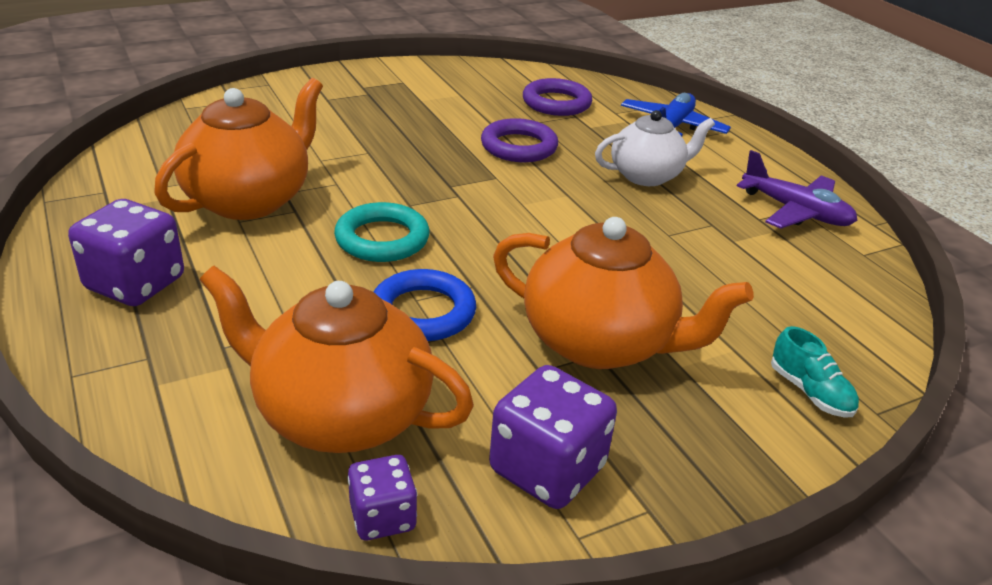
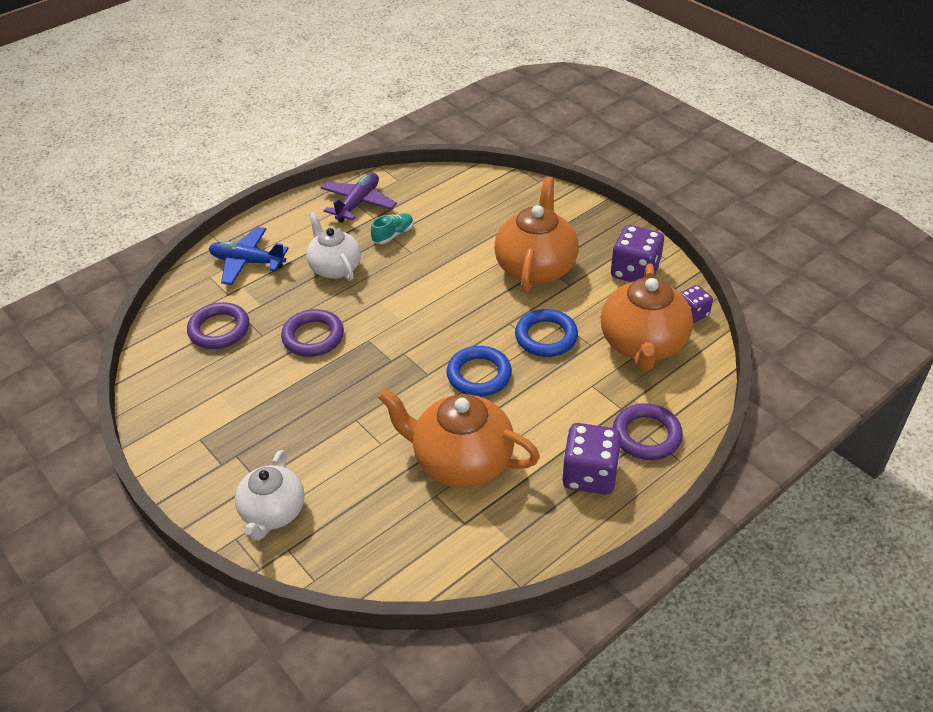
camera: 100 degrees left, 10 degrees up
(149, 355) = (646, 435): none -> purple ring
(281, 100) = (273, 513): none -> white teapot
(382, 239) = (479, 375): turquoise ring -> blue ring
(810, 392) = (535, 199): turquoise shoe -> turquoise shoe (393, 235)

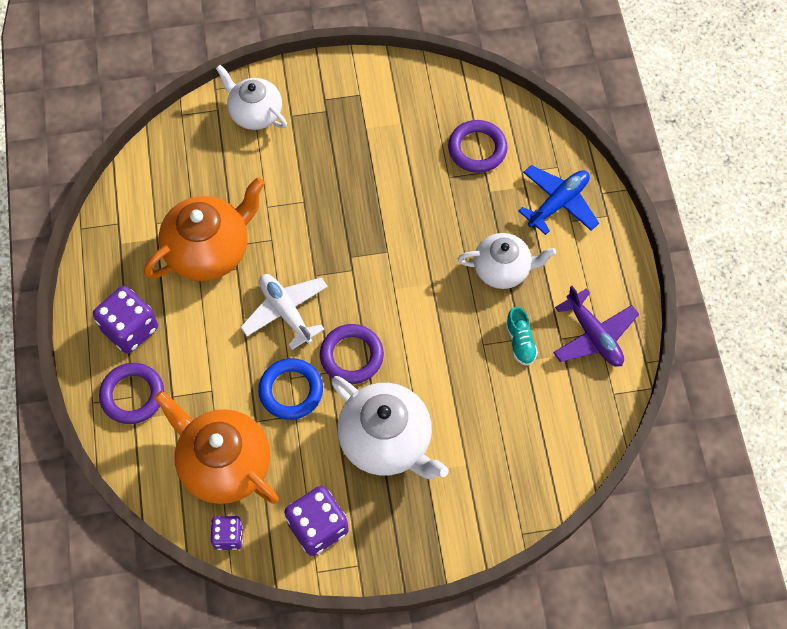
camera: 120 degrees right, 20 degrees up
(313, 337) = (419, 212): purple ring -> purple ring (351, 356)
(479, 375) = (286, 312): blue ring -> white plane
(536, 267) = (386, 441): orange teapot -> white teapot

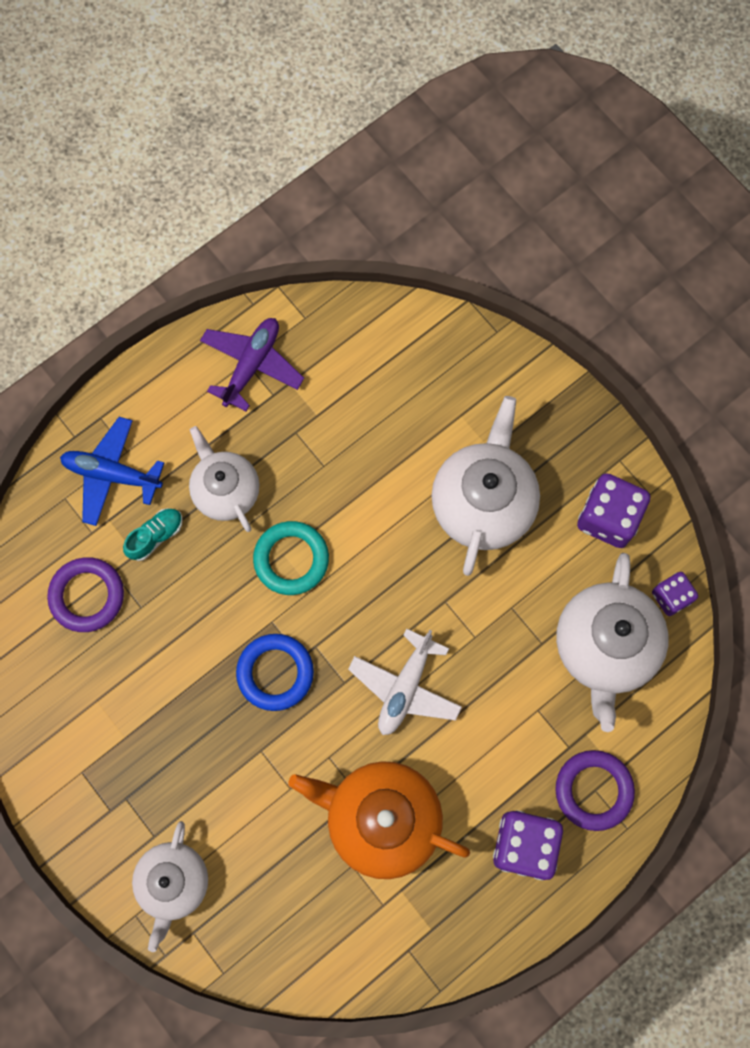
camera: 120 degrees left, 10 degrees up
(224, 464) = (604, 647): orange teapot -> white teapot
(291, 391) = (488, 628): blue ring -> blue ring (275, 673)
(351, 356) = (414, 589): purple ring -> none
(424, 286) = (291, 559): none -> turquoise ring
(520, 342) = (300, 431): turquoise shoe -> turquoise shoe (155, 536)

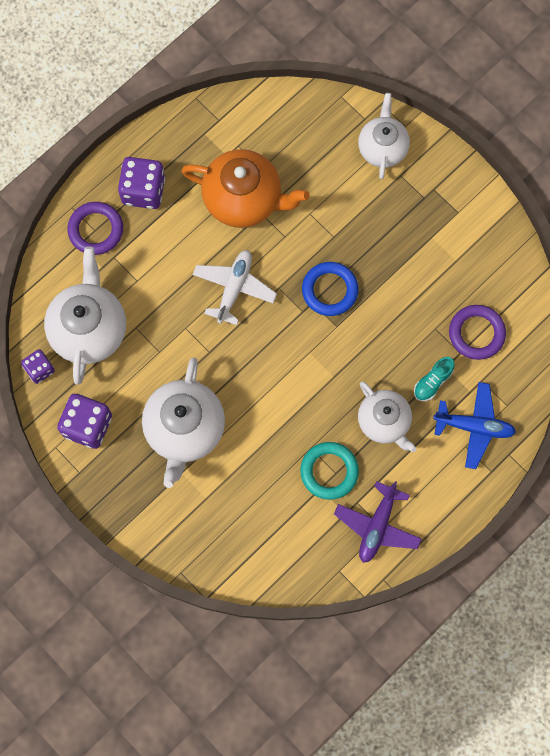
camera: 175 degrees right, 0 degrees up
(291, 559) = (327, 373): turquoise ring -> turquoise ring (329, 471)

